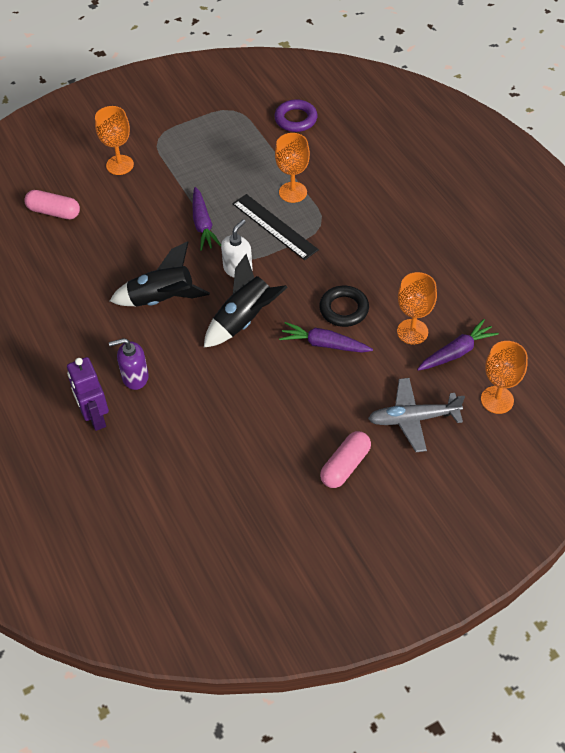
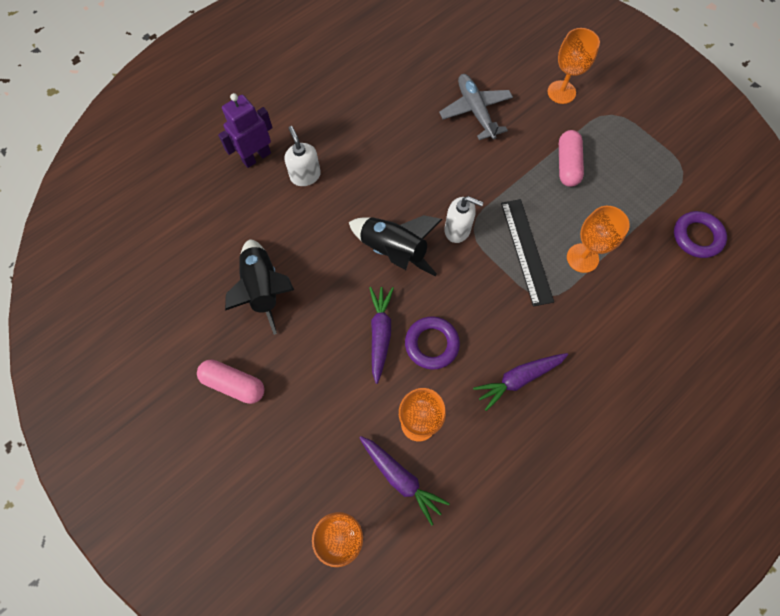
camera: 75 degrees right, 15 degrees up
(54, 212) = (482, 58): pink capsule -> pink capsule (567, 164)
(135, 377) = (305, 175): purple soap dispenser -> white soap dispenser
(162, 299) = (401, 173): black rocket -> black rocket (263, 288)
(203, 224) = (507, 184): purple carrot -> purple carrot (518, 379)
(274, 226) = (526, 251): black ruler -> black ruler turned 45 degrees counterclockwise
(344, 309) = (431, 344): black ring -> purple ring
(413, 419) = (301, 443): grey plane -> grey plane (475, 111)

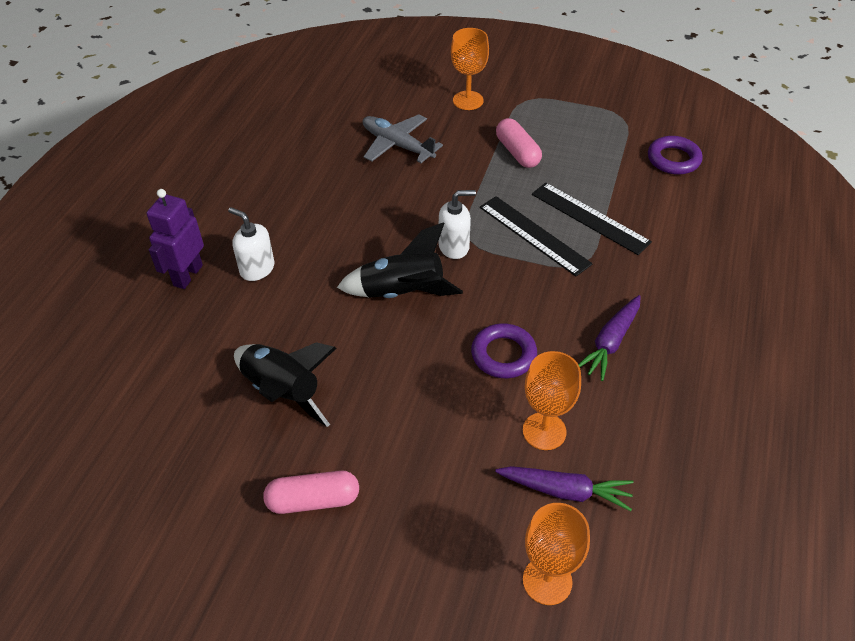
camera: 30 degrees left, 20 degrees down
(380, 333) = (443, 371): purple carrot -> none
(582, 258) = (589, 218): orange goblet -> black ruler

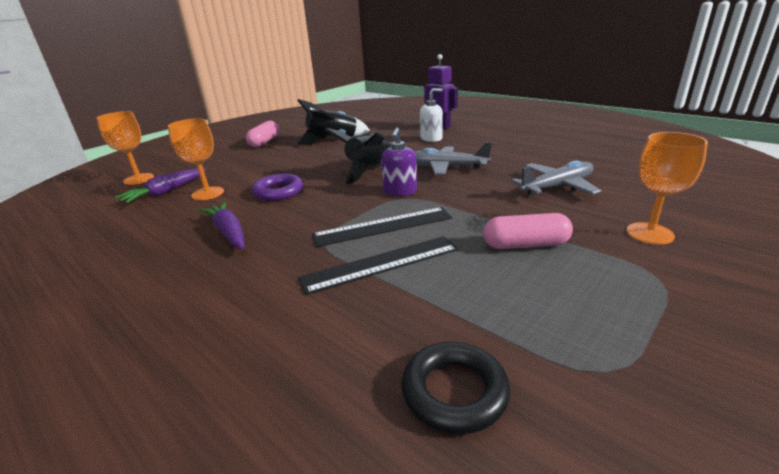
camera: 115 degrees right, 20 degrees down
(371, 228) = (446, 167): none -> grey plane
(454, 247) = (400, 191): white soap dispenser -> purple soap dispenser
(673, 159) = (454, 391): purple ring -> black ring

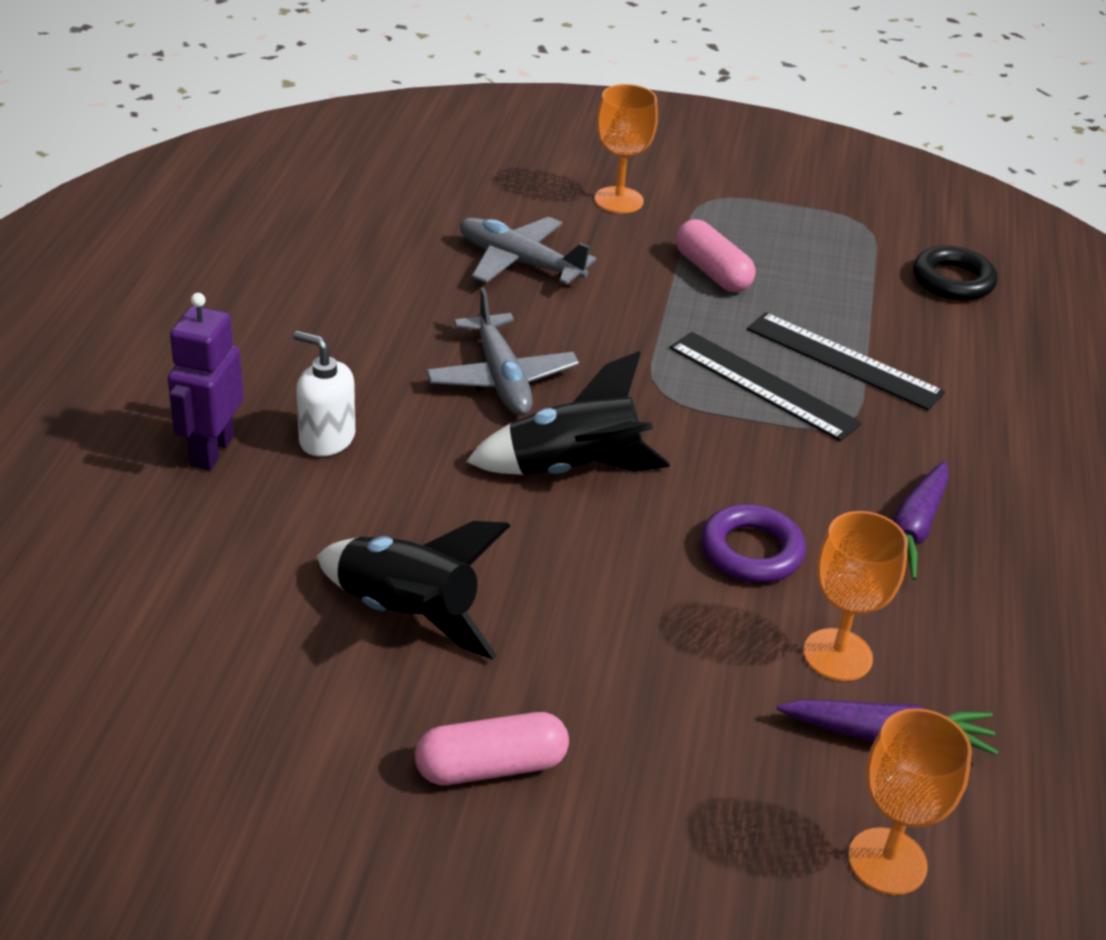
camera: 125 degrees left, 10 degrees up
(400, 191) = (641, 403): purple soap dispenser -> none

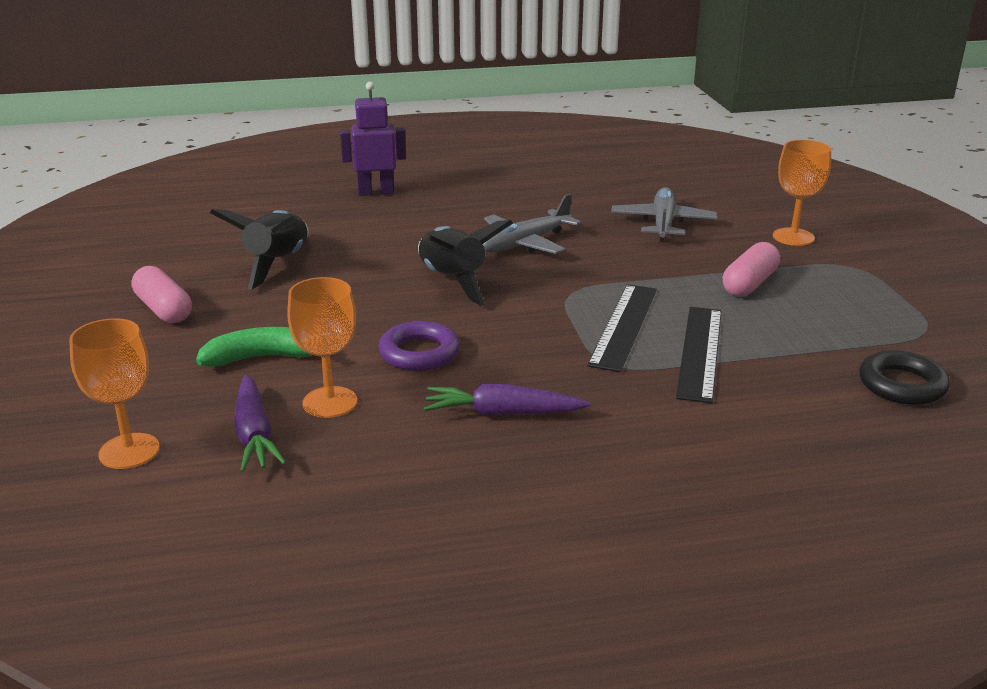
camera: 70 degrees right, 10 degrees down
(326, 439) = (413, 214): white soap dispenser -> none
(698, 689) = (263, 358): none -> green banana

